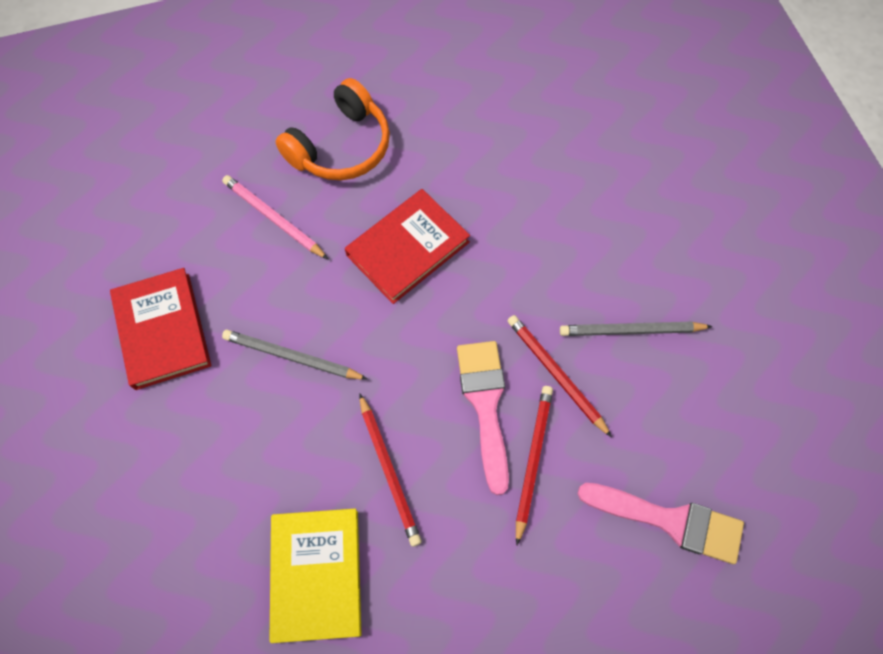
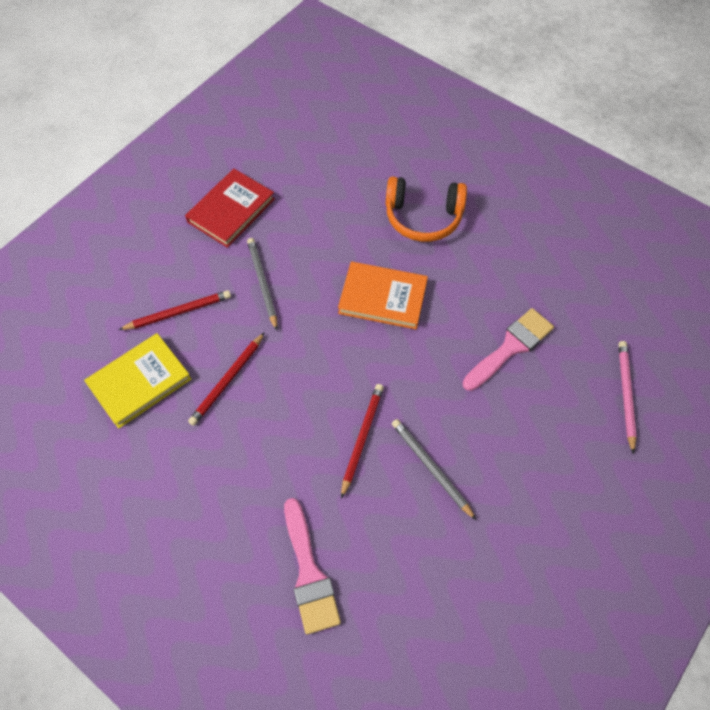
camera: 55 degrees right, 5 degrees down
(273, 219) = (344, 215): pink pencil -> pink pencil (625, 395)
(408, 248) = (383, 298): red book -> orange book
(485, 404) = (309, 408): pink brush -> pink brush (510, 347)
(532, 460) = (291, 459): red pencil -> red pencil (178, 312)

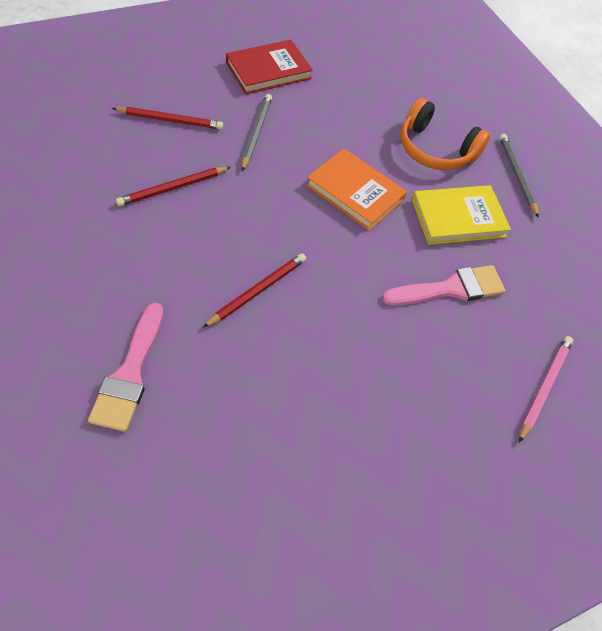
camera: 20 degrees right, 5 degrees down
(140, 382) = (100, 154): yellow book -> yellow book (458, 218)
(431, 468) = (305, 348): grey pencil -> grey pencil (516, 175)

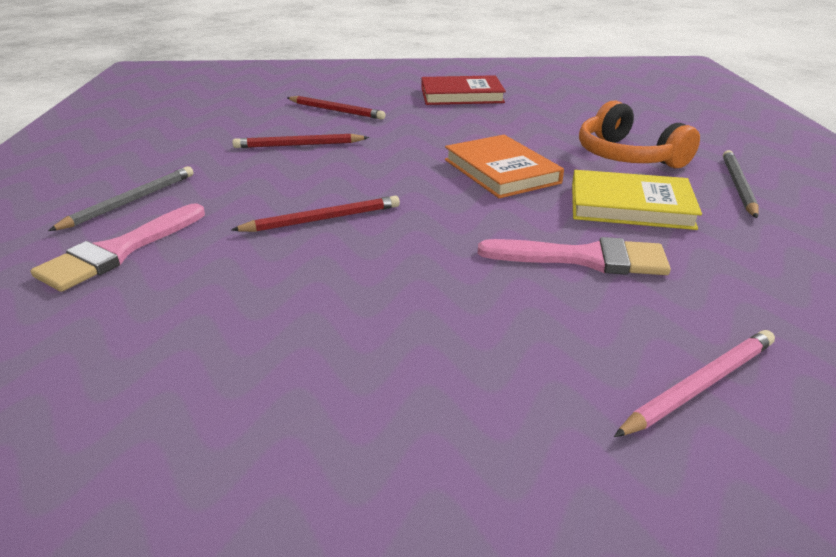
camera: 30 degrees right, 25 degrees down
(256, 133) = (417, 125): grey pencil -> grey pencil (130, 201)

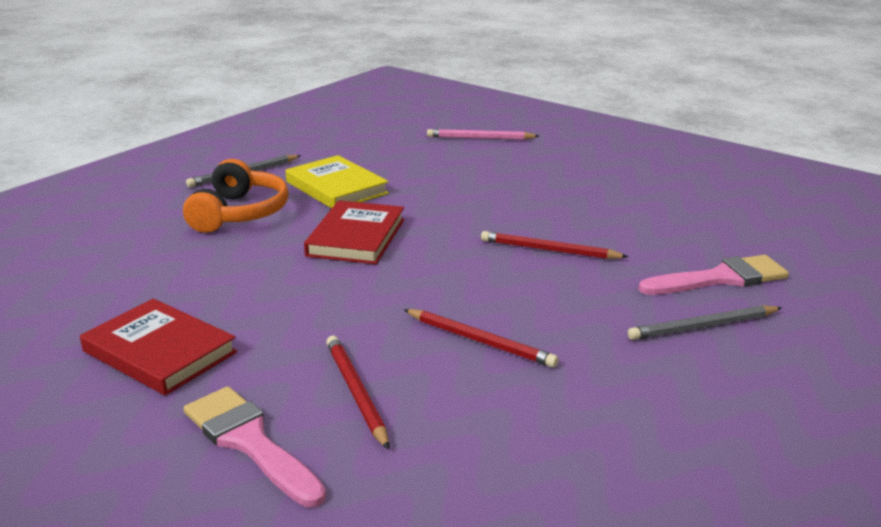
camera: 140 degrees left, 5 degrees down
(501, 171) = (356, 237): orange book -> red book
(585, 258) = (429, 177): pink brush -> pink brush (249, 442)

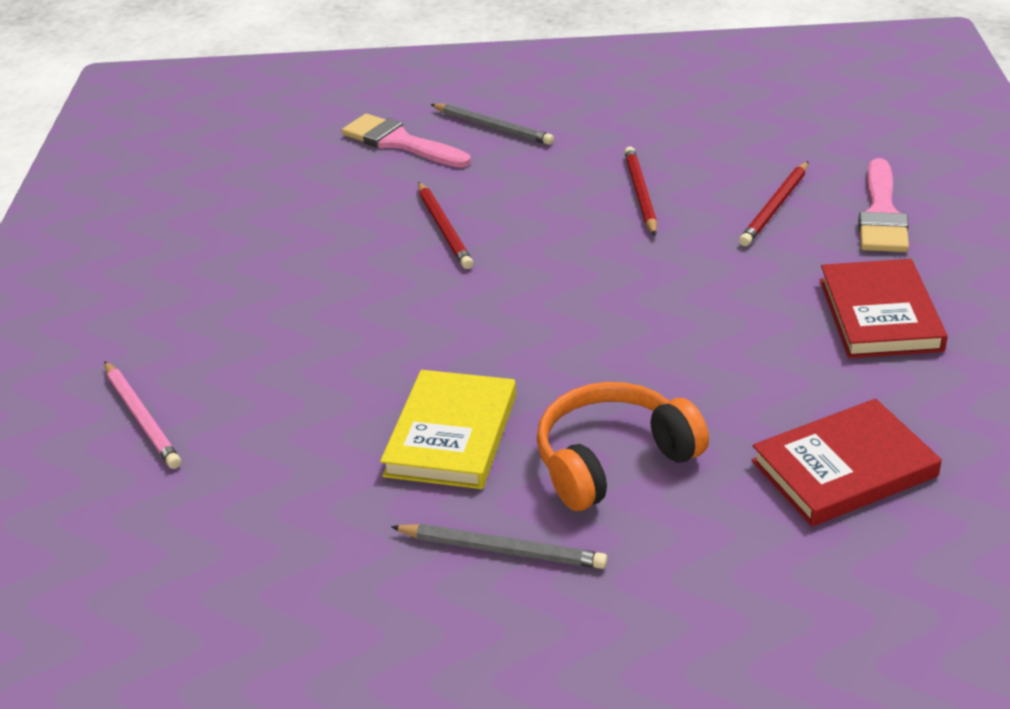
camera: 125 degrees left, 10 degrees up
(356, 237) = (559, 341): red book -> red book (844, 469)

